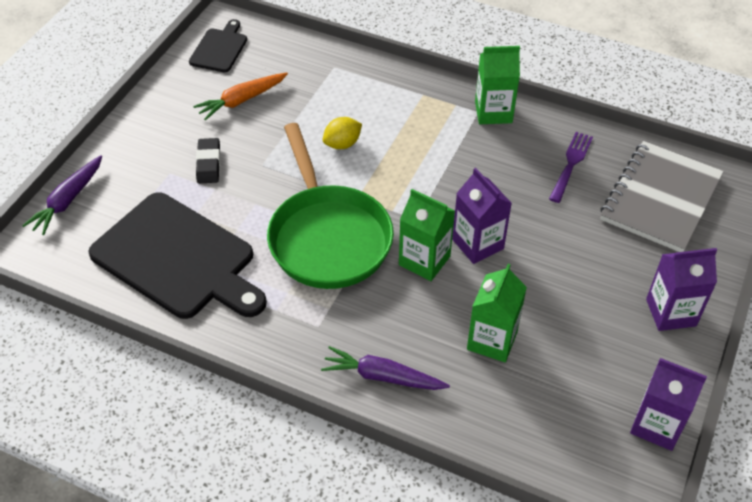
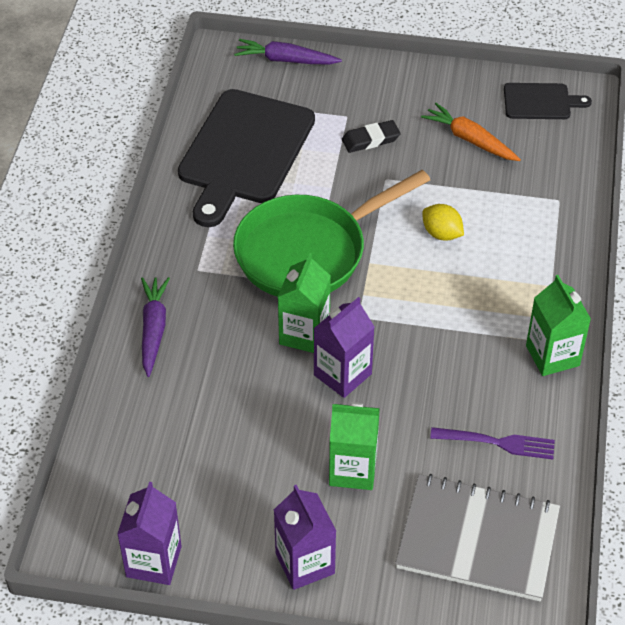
camera: 75 degrees right, 0 degrees up
(492, 340) = (220, 407): green carton -> green carton (353, 470)

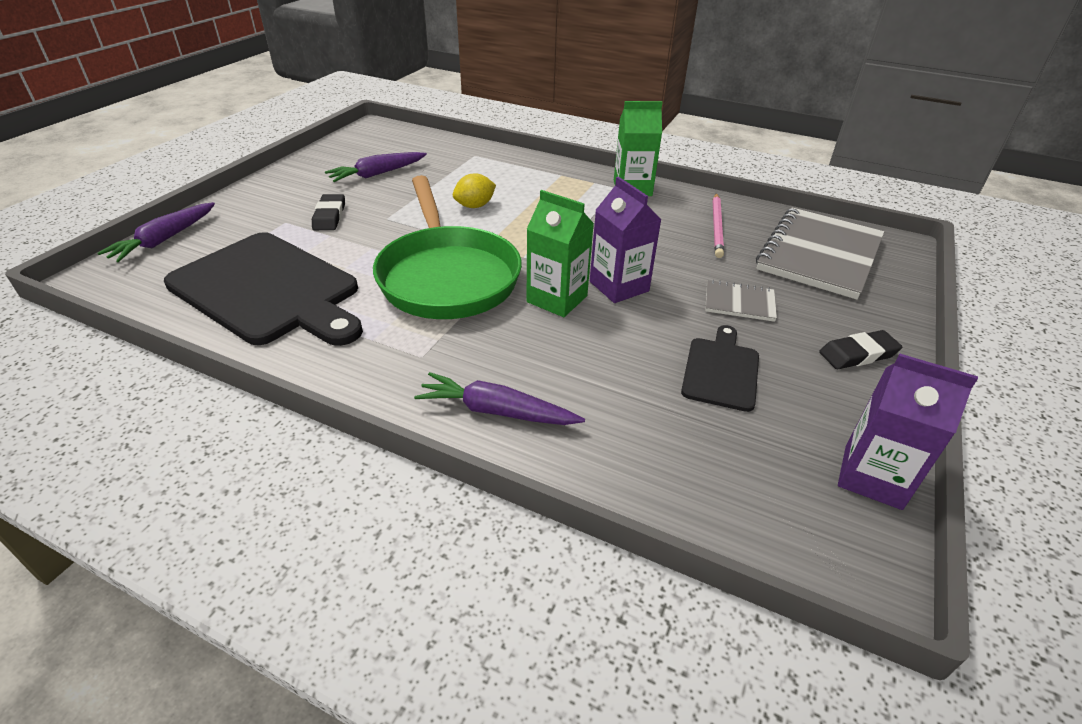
camera: 75 degrees left, 10 degrees down
(305, 563) = (858, 354): purple carton -> black eraser
(353, 470) = (739, 303): green carton -> grey notebook
(470, 139) = (377, 174): orange carrot -> purple carrot
(497, 443) = (717, 227): purple fork -> pink pencil
(540, 102) = (365, 141): black cutting board -> black cutting board (721, 370)

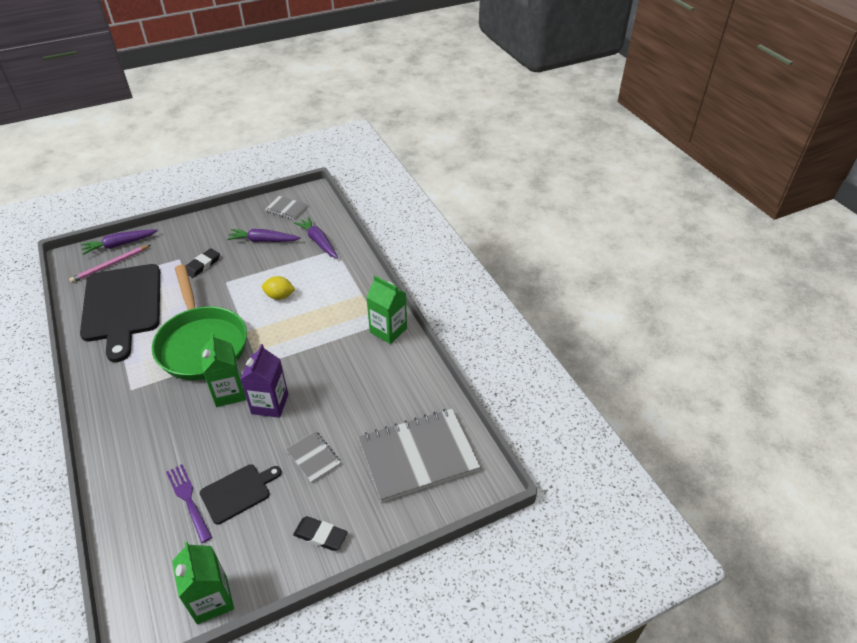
camera: 40 degrees right, 5 degrees up
(363, 144) = (286, 209): none -> grey notebook
(447, 276) = (201, 343): green pan -> green pan turned 45 degrees counterclockwise
(496, 411) = (120, 442): purple carrot -> purple carrot (318, 242)
(682, 410) = (189, 500): none -> purple fork
(717, 227) = (390, 394): pink pencil -> pink pencil (110, 265)
(872, 477) = (212, 600): purple carton -> green carton

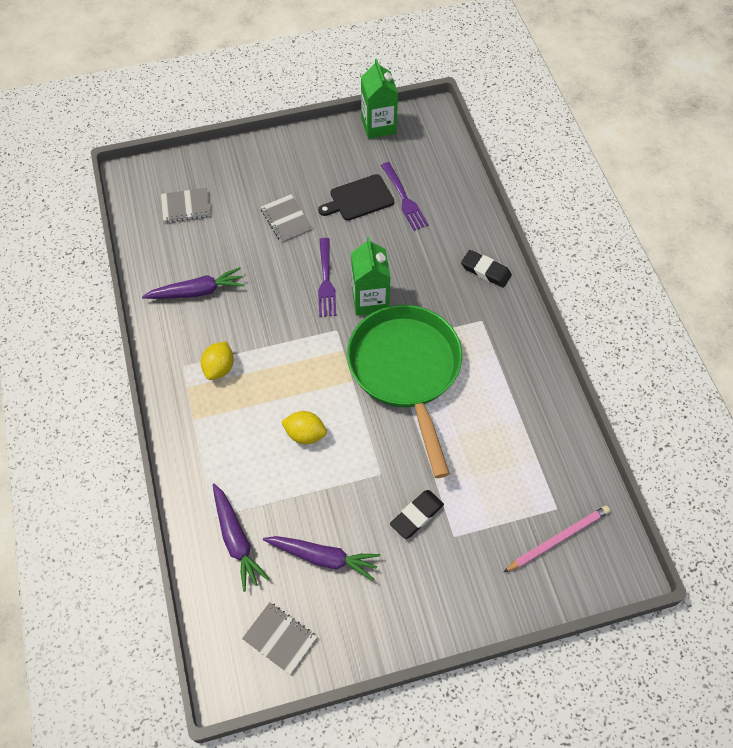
camera: 170 degrees left, 15 degrees up
(120, 245) = (555, 587): purple carrot -> purple carrot (197, 291)
(122, 306) = (520, 450): black cutting board -> none
(270, 404) = (326, 280): purple carton -> purple fork
(320, 535) = (288, 156): black eraser -> black eraser (485, 271)
(350, 327) = (219, 368): none -> yellow lemon
(388, 330) = (174, 355): green carton -> none
(418, 456) = (186, 206): grey notebook -> grey notebook, size x0.47

